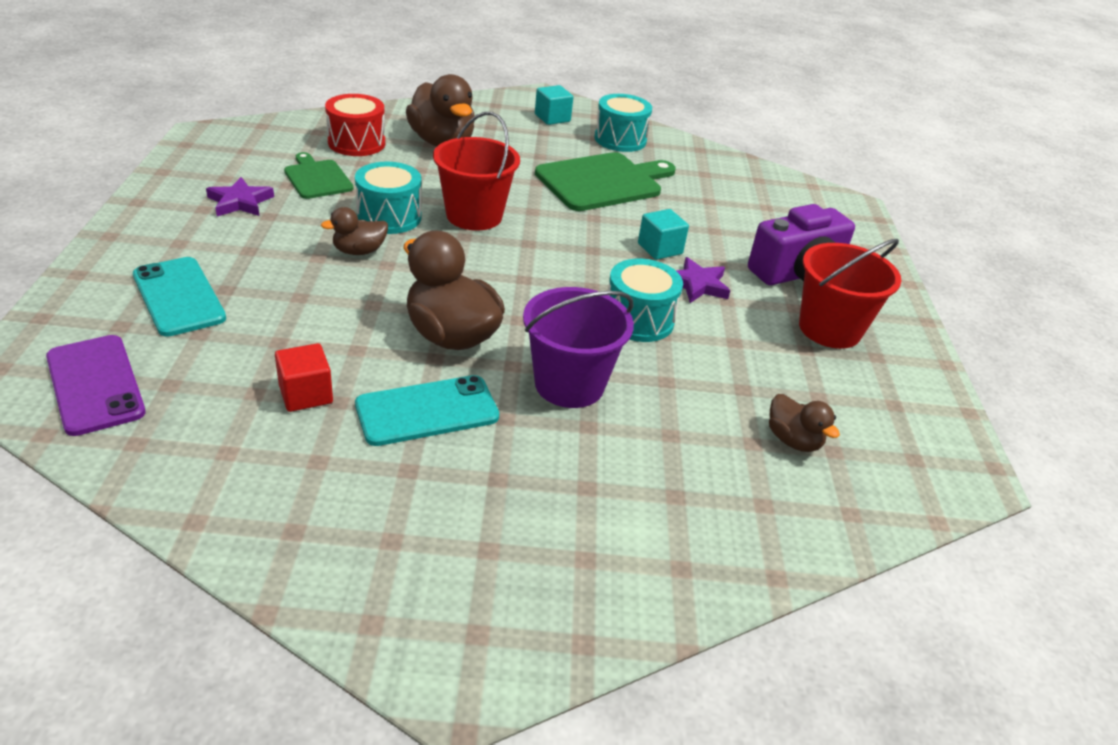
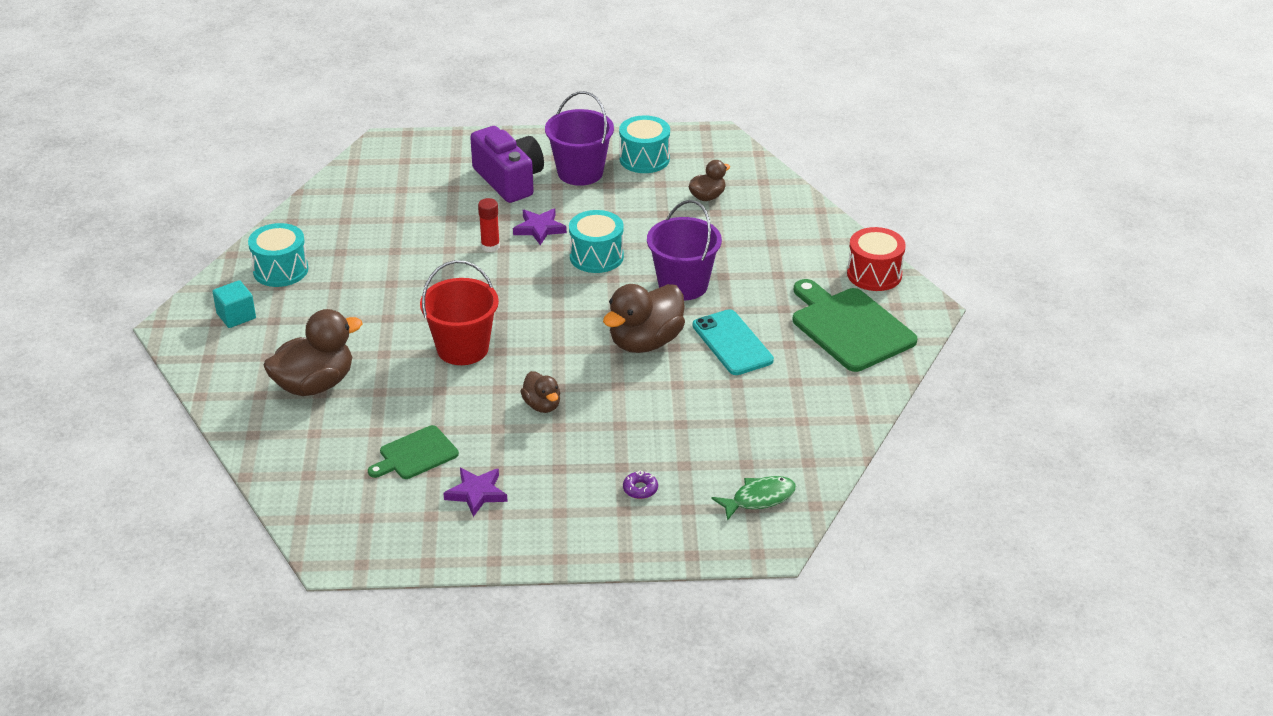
camera: 90 degrees left, 0 degrees up
(95, 384) = (759, 499): purple phone -> green fish
(179, 297) = (640, 489): turquoise phone -> purple donut
(306, 394) = (734, 398): red cube -> none
(356, 143) = (330, 442): red drum -> red drum (874, 274)
(389, 217) = (479, 397): turquoise drum -> turquoise drum (644, 159)
(603, 182) = (377, 278): green cutting board -> green cutting board (849, 327)
(660, 249) = (490, 246): turquoise cube -> red glue stick
(829, 329) = (580, 172): red bucket -> purple bucket

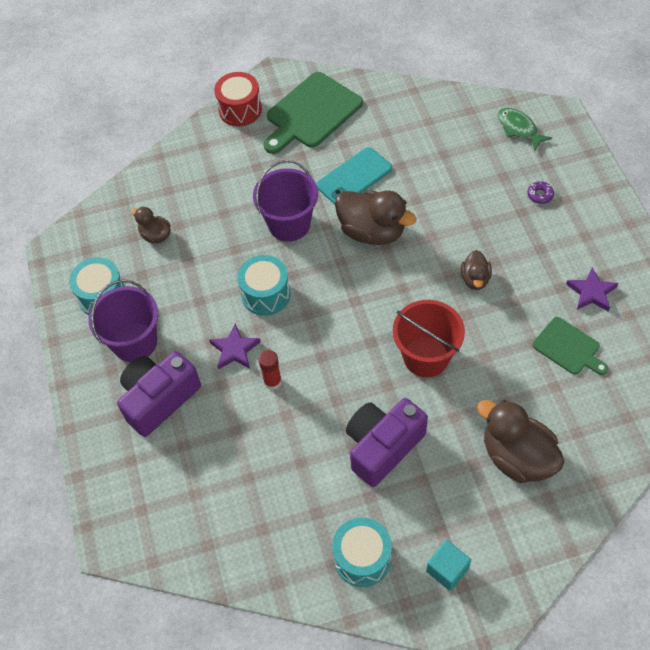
camera: 100 degrees left, 20 degrees up
(380, 301) = (382, 446): none -> purple camera
(542, 405) = (475, 279): brown duck -> brown duck turned 135 degrees clockwise

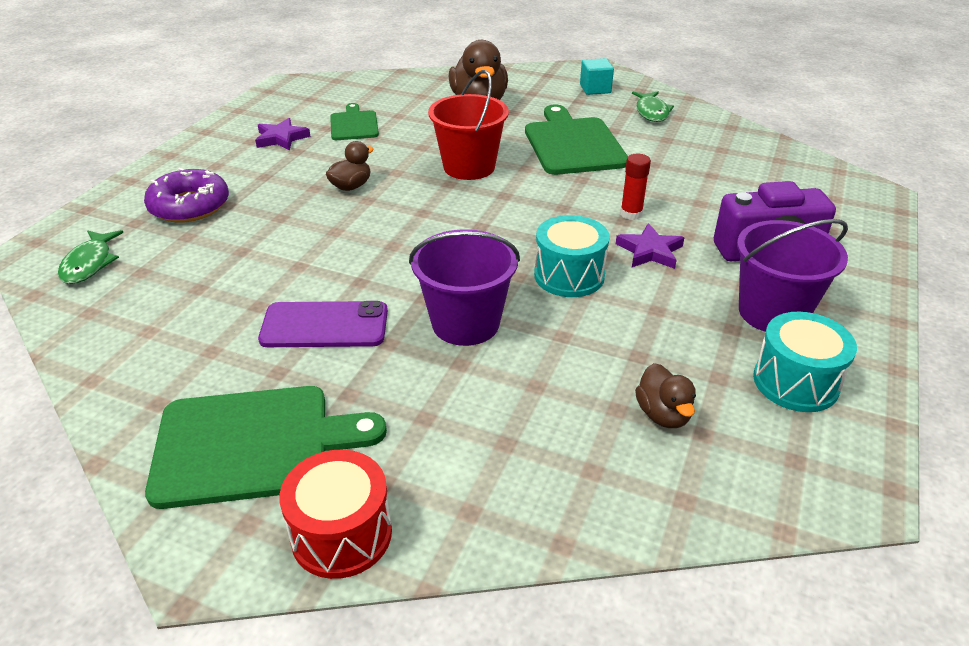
camera: 145 degrees left, 20 degrees down
(354, 177) = (324, 325): turquoise phone -> purple phone
(362, 558) = (651, 112): turquoise drum -> green fish
(372, 231) = (385, 265): brown duck -> none
(382, 446) = (573, 144): purple camera -> green cutting board
(540, 195) = (189, 206): purple donut -> purple donut, size x2.29

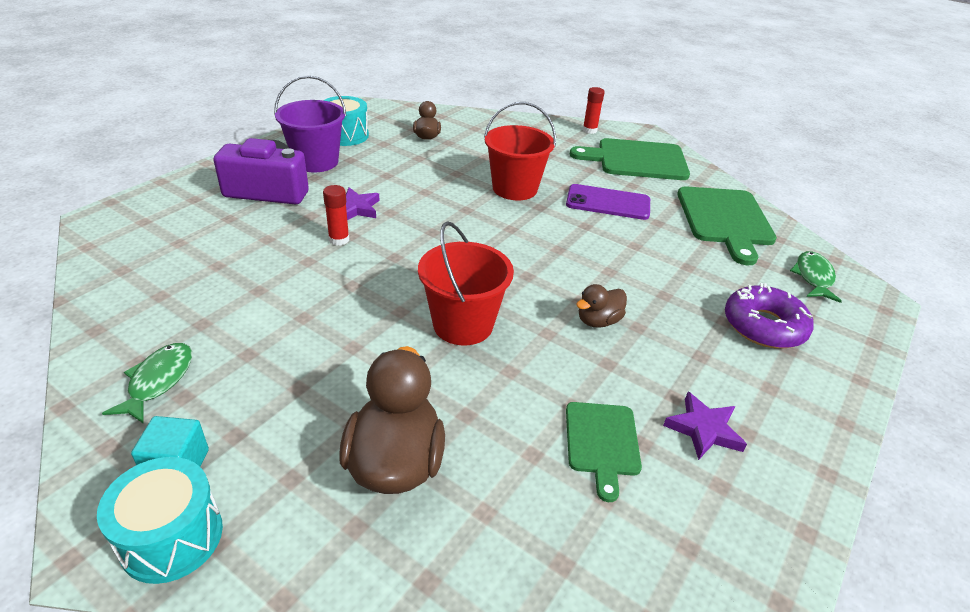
camera: 170 degrees left, 0 degrees up
(341, 534) = (589, 130): red drum -> red glue stick
(465, 323) = (514, 189): purple bucket -> red bucket
(569, 275) = (429, 203): turquoise drum -> turquoise drum (172, 537)
(573, 144) = (320, 338): green cutting board -> green cutting board (725, 220)

